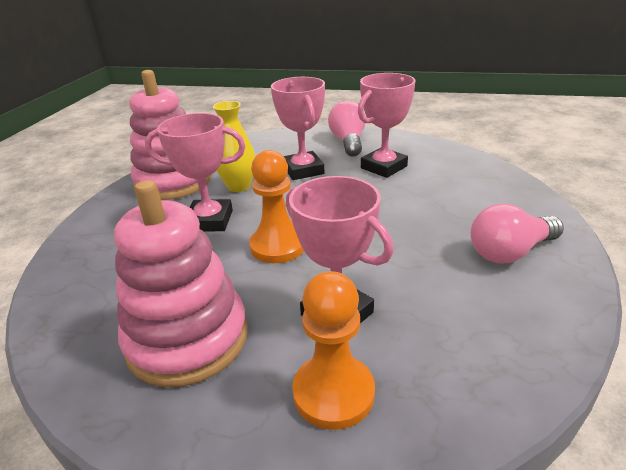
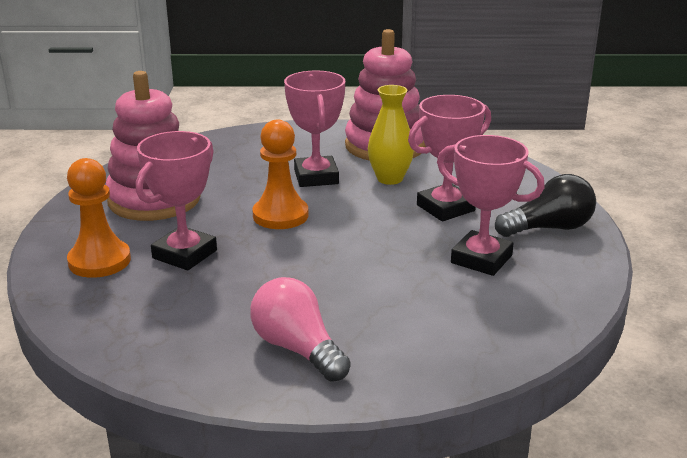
camera: 75 degrees right, 5 degrees down
(348, 142) = (549, 228): pink light bulb -> black light bulb

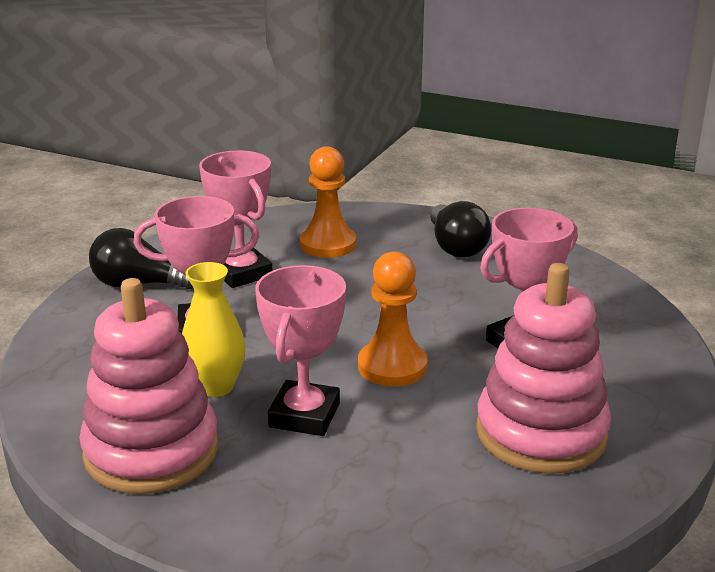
camera: 155 degrees left, 0 degrees up
(99, 261) = (616, 358): orange pawn -> orange pawn (328, 244)
(298, 349) = (456, 247): pink light bulb -> black light bulb

